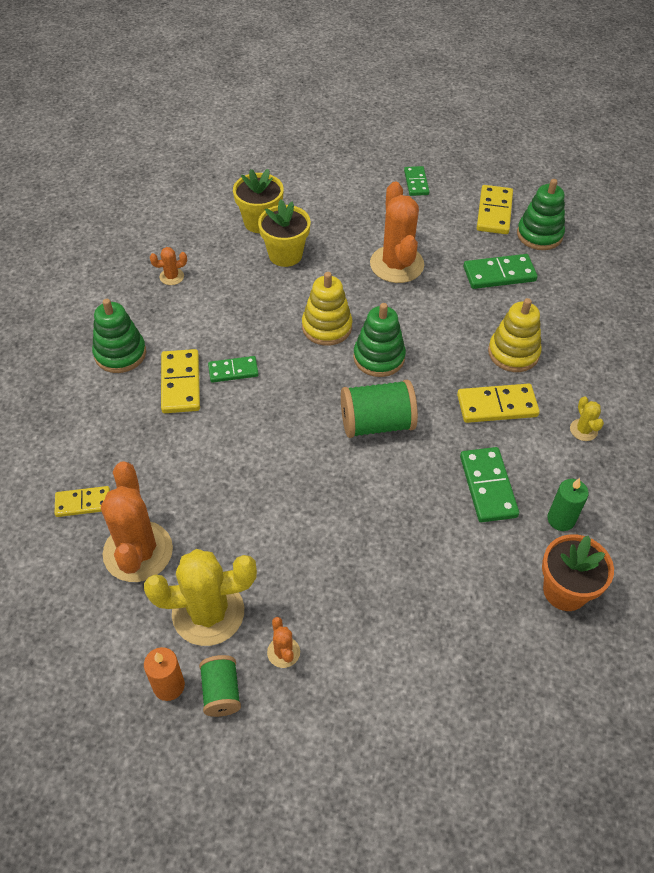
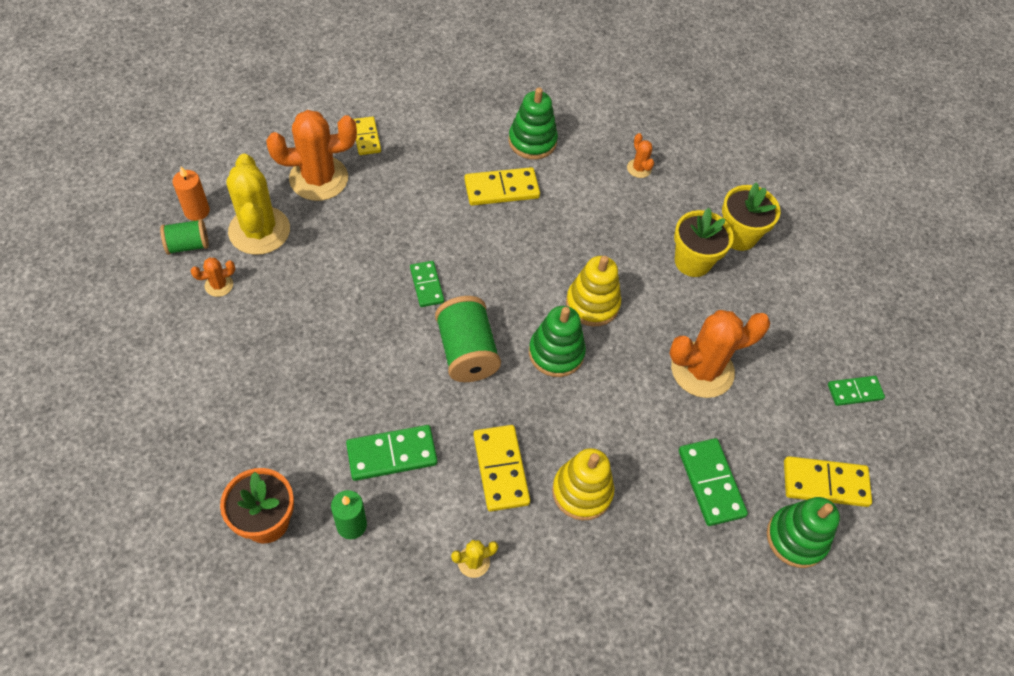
camera: 80 degrees right, 5 degrees up
(233, 371) = (522, 228): green domino -> green domino (426, 285)

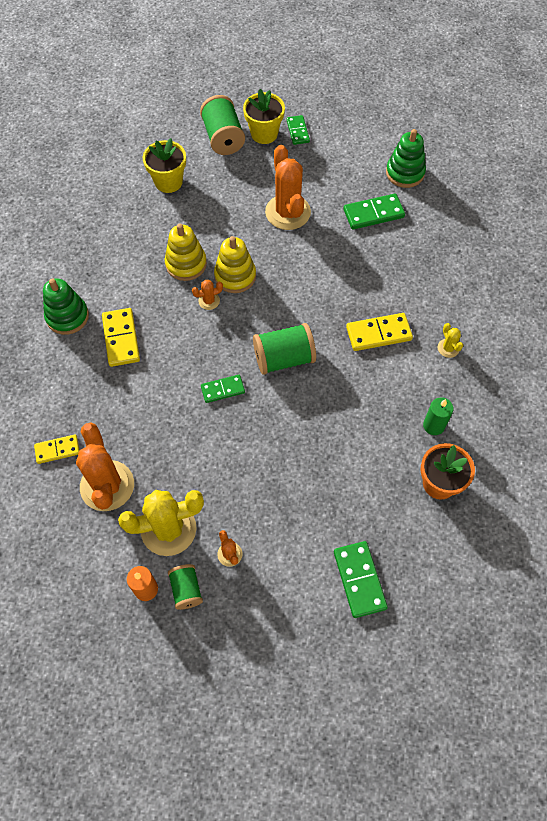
camera: 85 degrees left, 5 degrees up
(392, 454) = (375, 404): green domino -> green domino (359, 580)
(556, 353) = (280, 300): green stacking toy -> none
(582, 491) = (389, 285): yellow stacking toy -> yellow stacking toy (186, 264)
(639, 168) = (100, 241): orange cactus -> orange cactus (209, 301)
(692, 261) = (193, 211): yellow flower pot -> yellow flower pot (264, 134)
(824, 298) = (223, 138): none -> green spool
(825, 483) = (365, 154): yellow domino -> none

